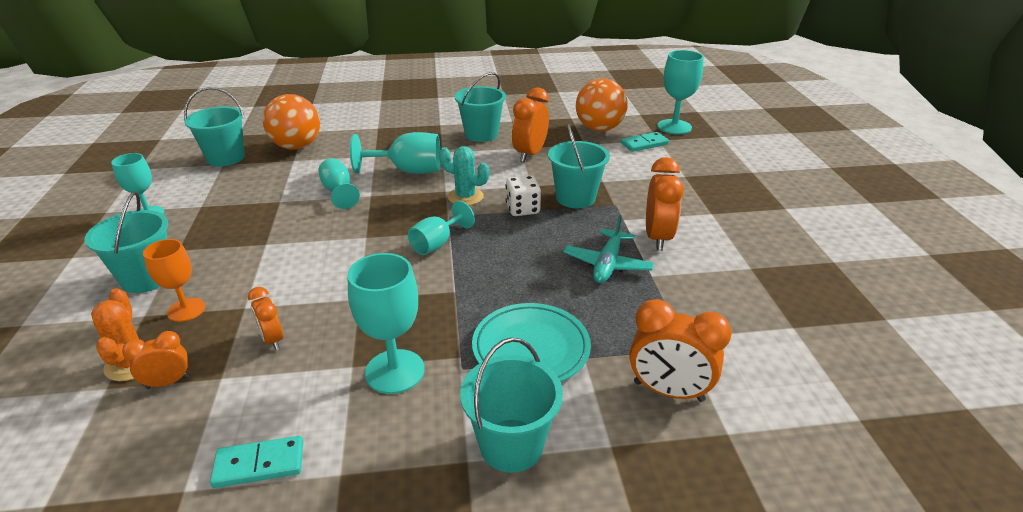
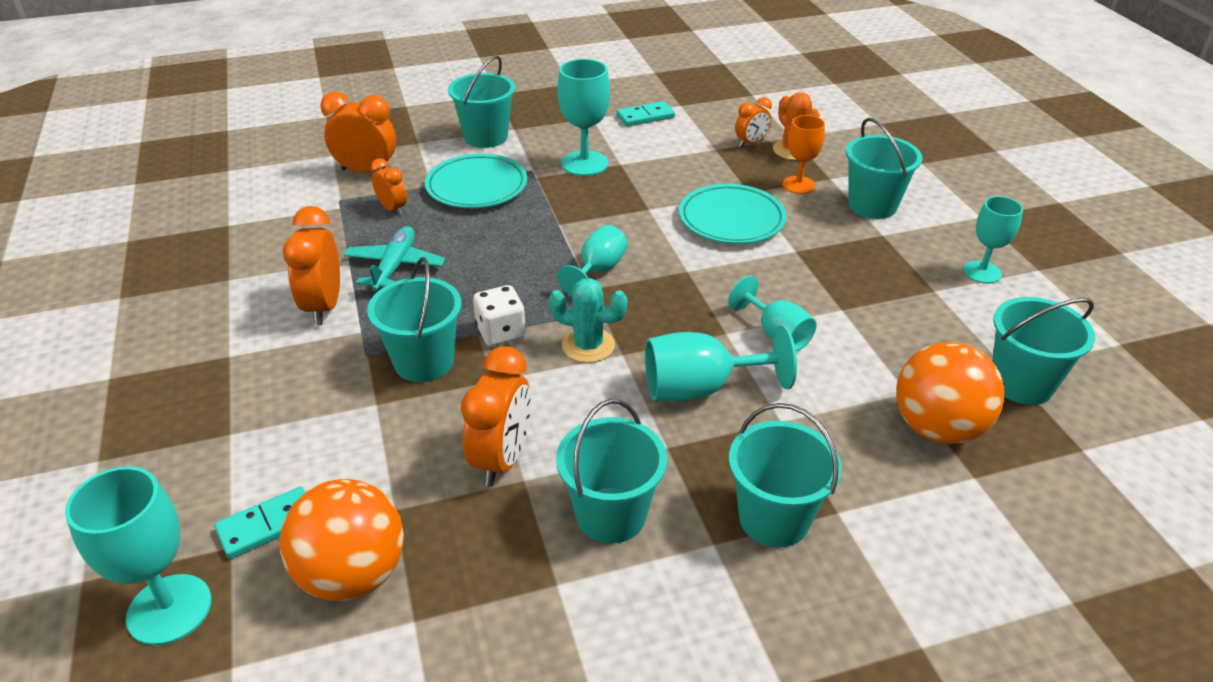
camera: 170 degrees right, 5 degrees up
(272, 340) = (699, 173): orange clock -> orange clock (392, 209)
(291, 277) = (731, 220): none -> turquoise plate
(408, 128) = (774, 519): none -> turquoise bucket

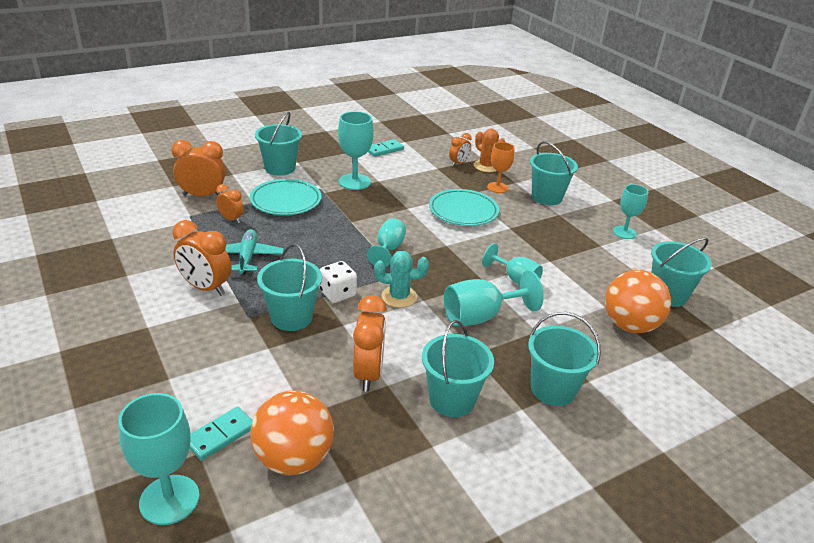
camera: 15 degrees left, 5 degrees down
(323, 307) = (205, 288): orange clock -> orange clock turned 45 degrees counterclockwise

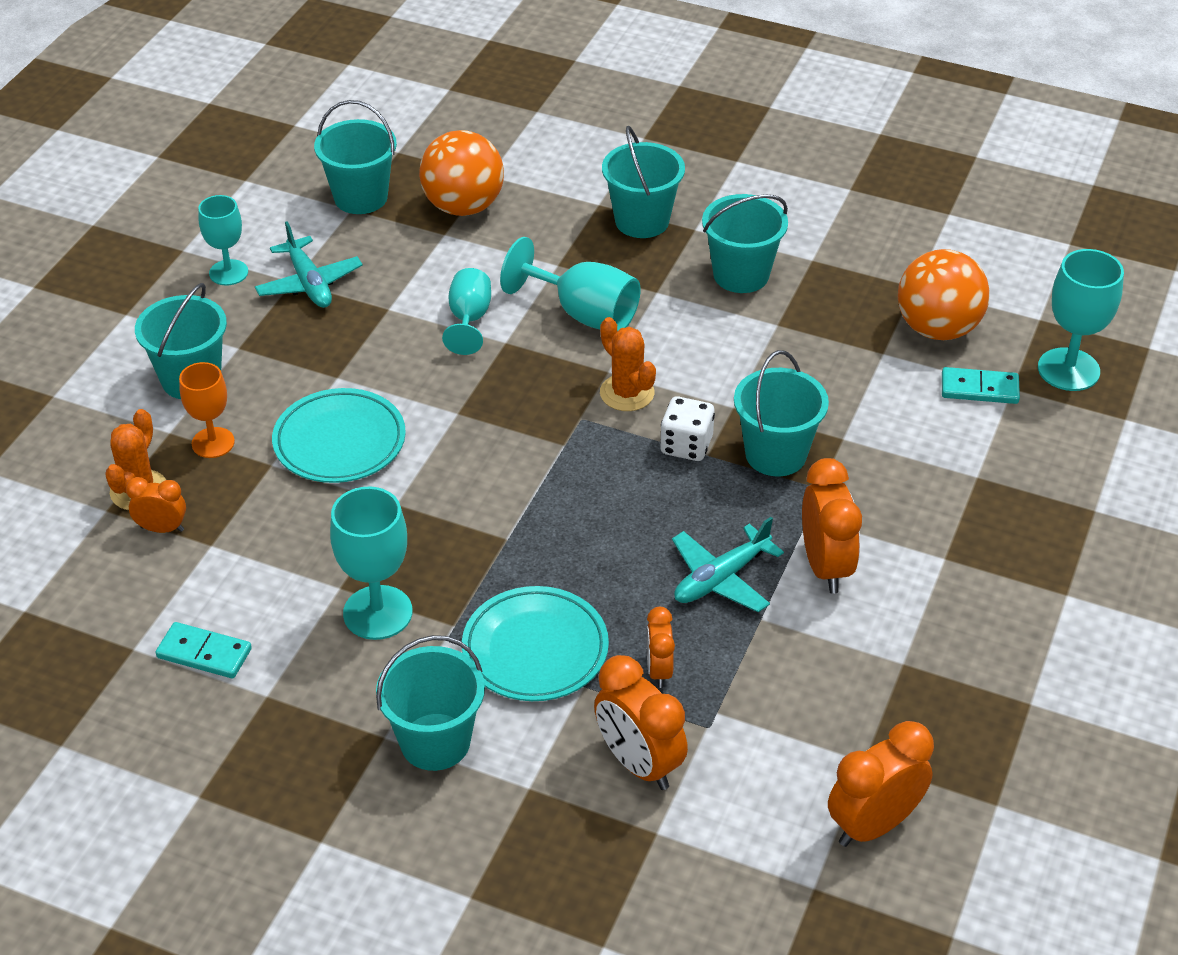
camera: 125 degrees left, 10 degrees up
(368, 374) = (780, 345): orange clock -> orange clock (873, 825)
(388, 249) = (535, 459): turquoise goblet -> none
(399, 297) = (627, 393): turquoise cactus -> orange cactus
(594, 249) = (309, 283): none -> turquoise plane

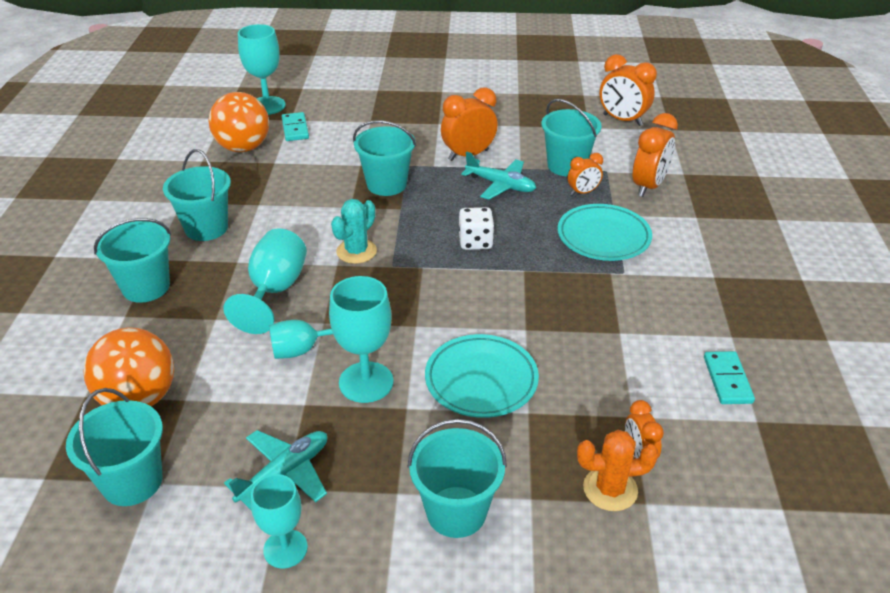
camera: 110 degrees left, 5 degrees down
(213, 443) = (526, 461): orange goblet -> none
(377, 613) = (627, 308): turquoise goblet -> turquoise goblet (366, 382)
(435, 742) = (699, 256): turquoise bucket -> turquoise bucket (566, 166)
(627, 393) = (356, 251): orange cactus -> turquoise cactus
(686, 445) = (396, 217): white dice -> white dice (475, 242)

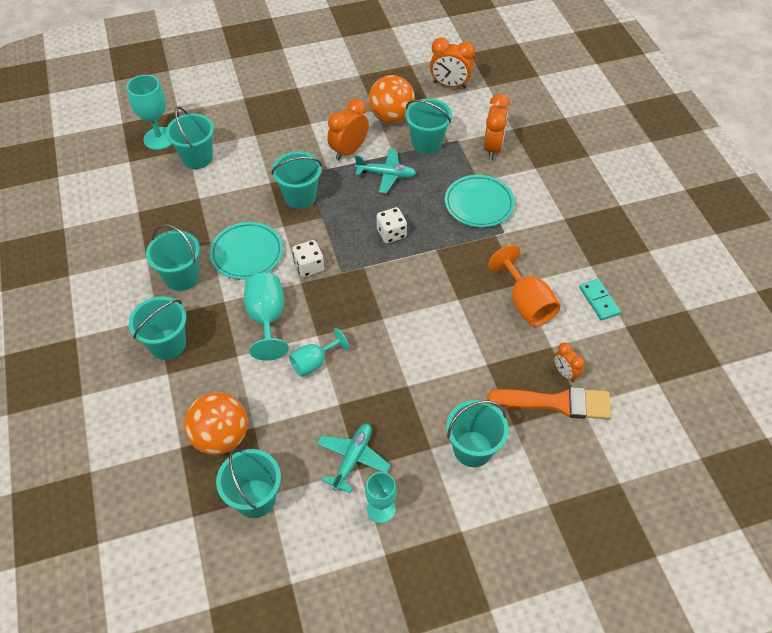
camera: 20 degrees left, 15 degrees up
(243, 148) = (165, 189): orange ball -> orange ball (391, 117)
(295, 129) = (197, 158): turquoise domino -> turquoise bucket
(356, 251) = (309, 266): turquoise cactus -> white dice
(366, 382) = (371, 374): turquoise goblet -> none
(481, 380) = (446, 349): turquoise plate -> turquoise plate (247, 253)
(583, 192) = (448, 166): orange clock -> none
(610, 489) = (557, 403): orange cactus -> orange brush
(618, 356) = (525, 303): none -> orange goblet

